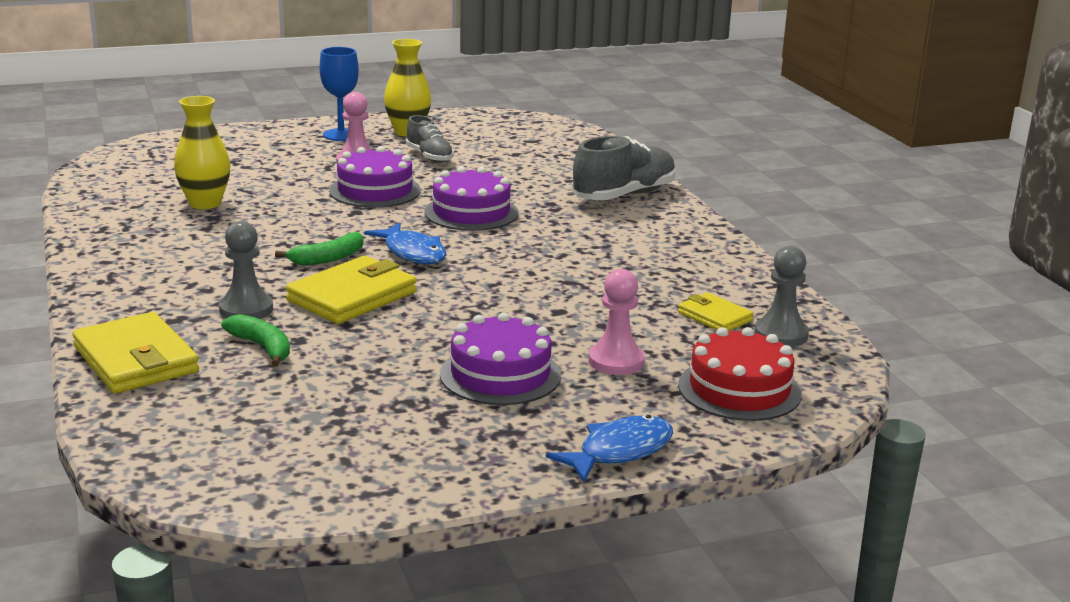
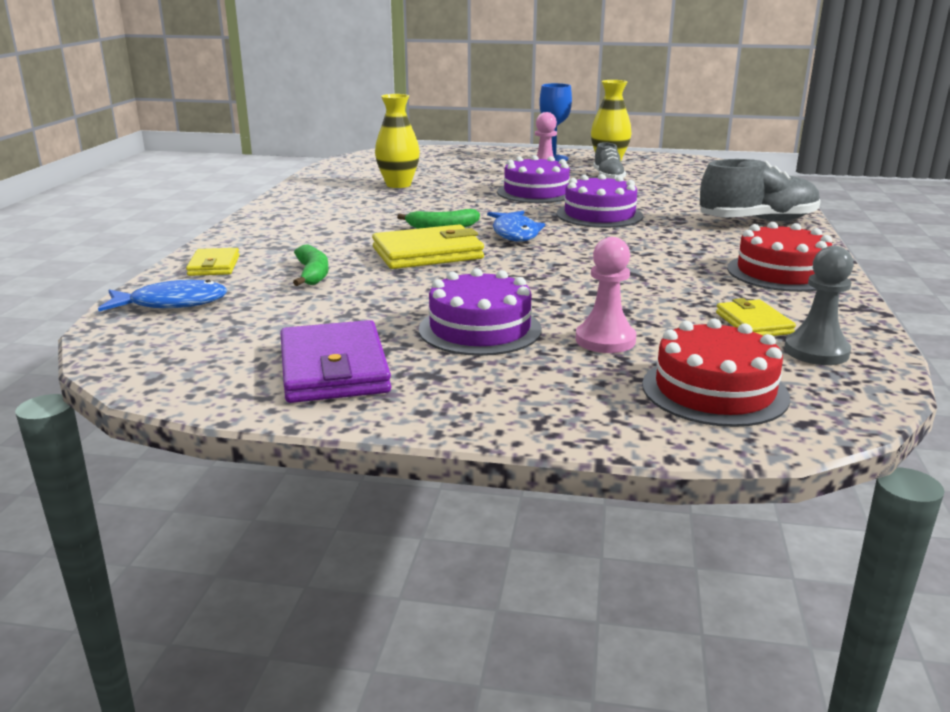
camera: 30 degrees right, 0 degrees up
(136, 359) = (214, 266): yellow wallet -> yellow wallet, size x0.57
(246, 309) = (336, 249): grey pawn -> none
(418, 447) = (334, 369): none -> purple wallet
(619, 451) = (517, 417): blue fish -> blue fish (172, 303)
(692, 256) = (781, 272): none -> red cake

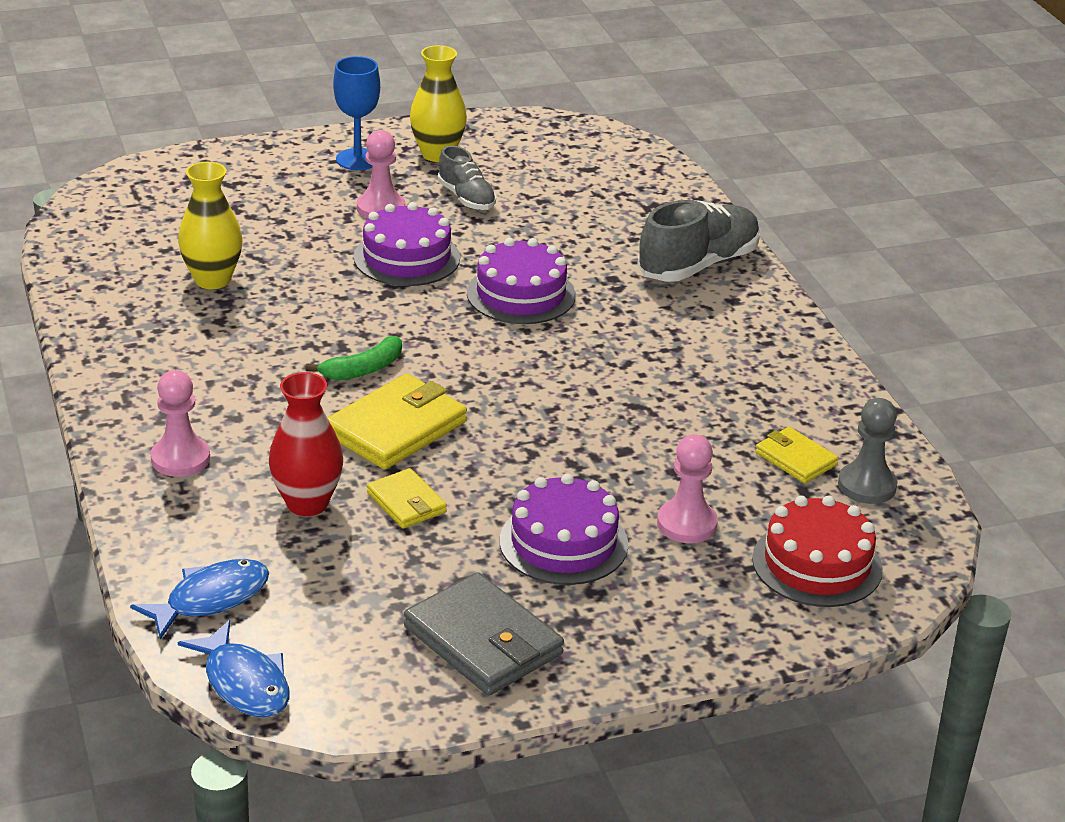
camera: 30 degrees left, 10 degrees up
(214, 266) = (176, 521): yellow wallet -> yellow wallet (406, 502)
(263, 242) = (180, 459): none -> pink pawn
(312, 274) = (307, 503): green banana -> red vase
(334, 369) = (483, 640): purple wallet -> grey wallet
(515, 233) = (458, 360): blue fish -> blue fish (244, 683)
(781, 272) = (775, 365): red cake -> none

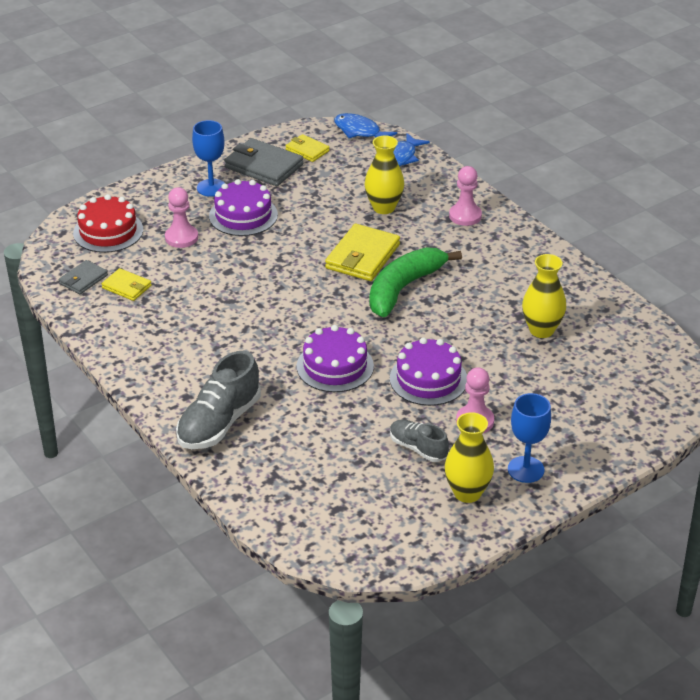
camera: 165 degrees right, 5 degrees up
(307, 503) = (384, 207): red vase -> yellow vase
(363, 369) = (404, 288): green banana -> green banana, size x1.91
(406, 502) = (333, 218): yellow wallet -> yellow wallet (307, 150)
(603, 614) = (211, 188): none -> blue goblet
(867, 485) = (83, 279): grey pawn -> grey wallet

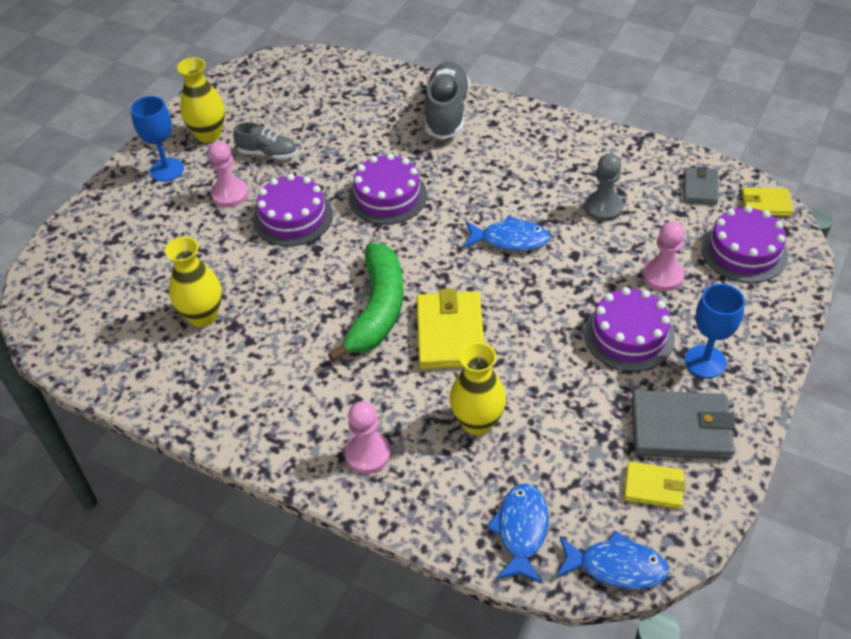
camera: 155 degrees right, 10 degrees up
(108, 231) = (744, 251): red cake -> purple cake
(127, 287) = (652, 197): yellow wallet -> yellow wallet (766, 204)
(171, 293) = (603, 208): none -> grey pawn
(265, 298) = (510, 240): none -> blue fish

